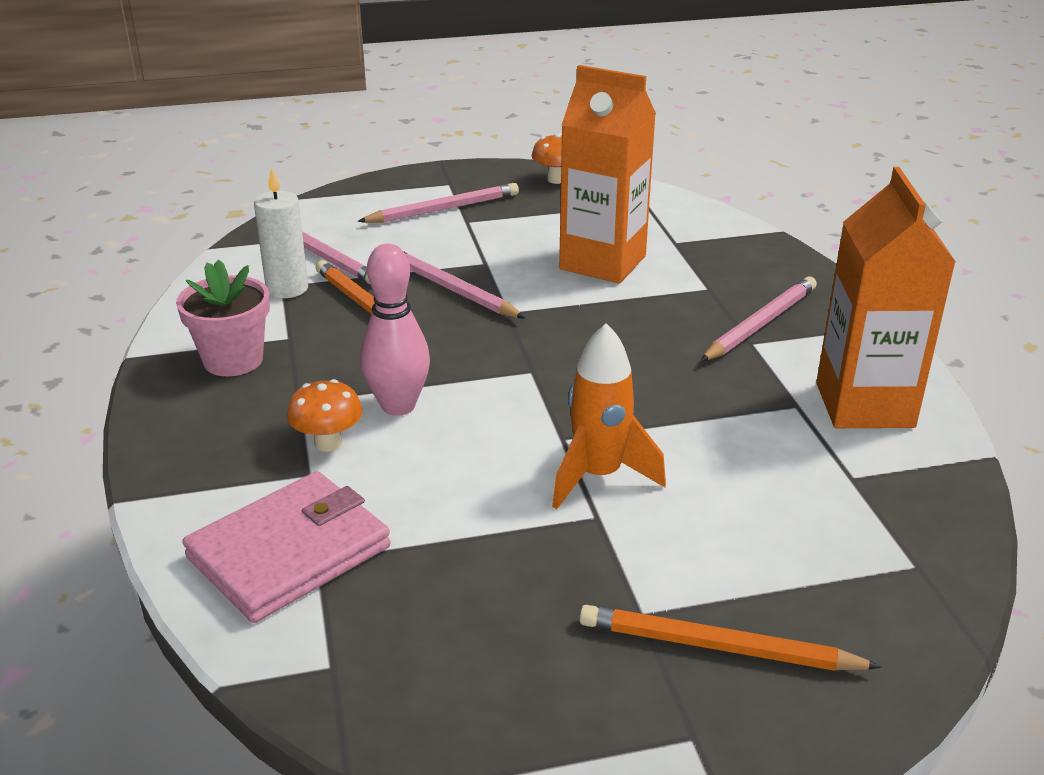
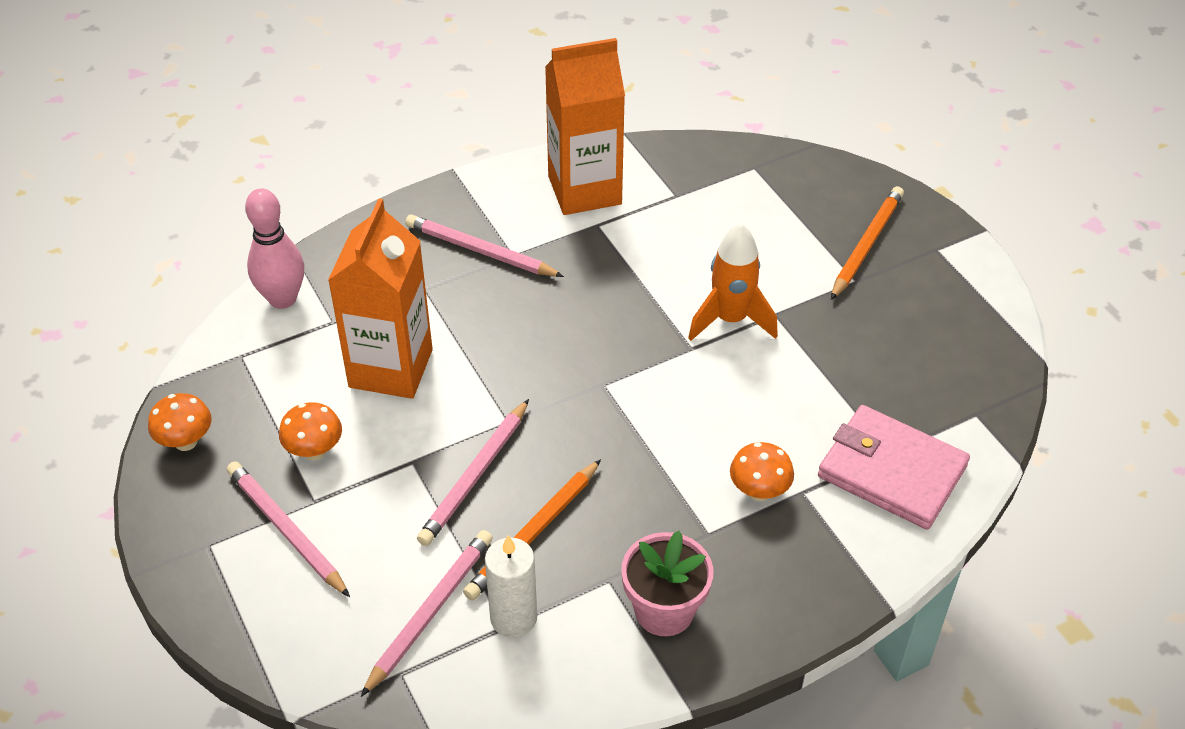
camera: 105 degrees left, 15 degrees up
(398, 406) = (689, 460): pink bowling pin -> pink bowling pin (283, 299)
(520, 224) = (314, 451): none -> orange mushroom
(718, 647) = (866, 245): orange pencil -> orange pencil turned 150 degrees counterclockwise

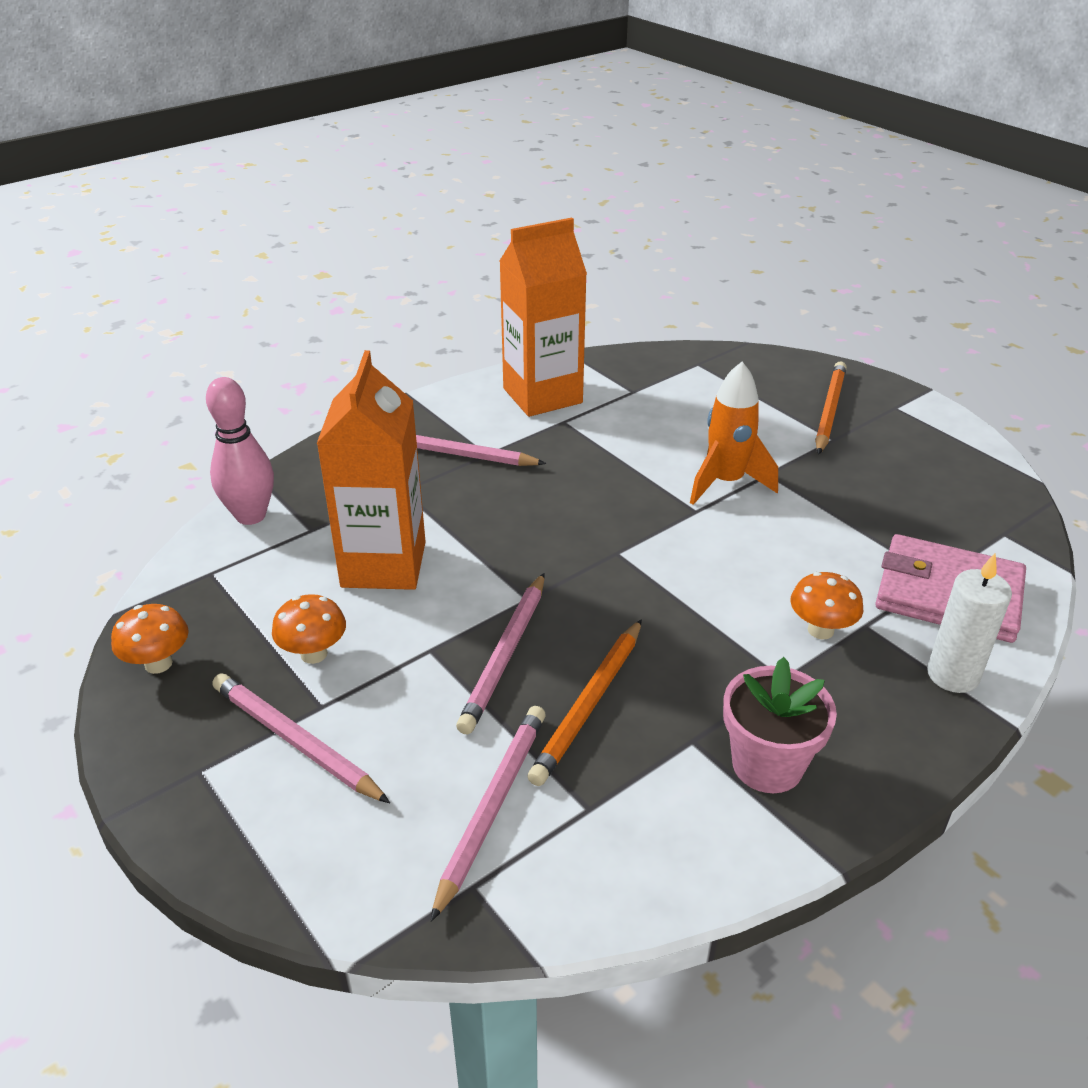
camera: 10 degrees left, 10 degrees down
(513, 618) = (595, 799): white candle -> white candle (952, 675)

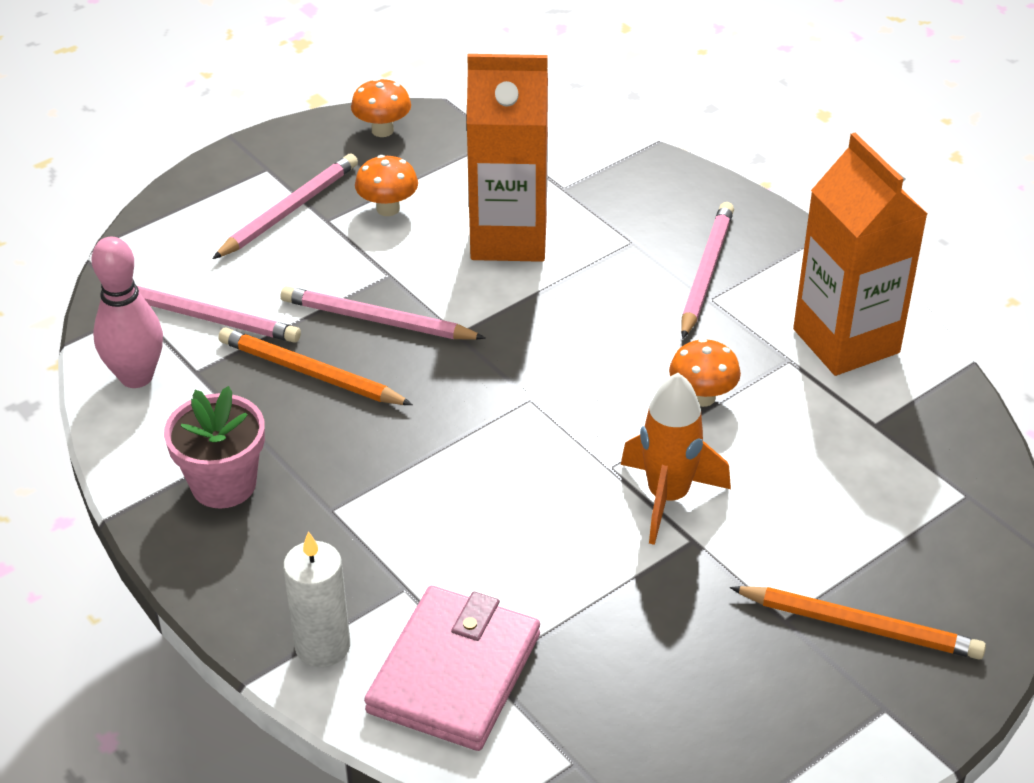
camera: 90 degrees right, 5 degrees up
(251, 516) = (583, 149): pink bowling pin -> pink bowling pin (136, 377)
(820, 630) = (399, 548): orange mushroom -> orange mushroom (702, 397)

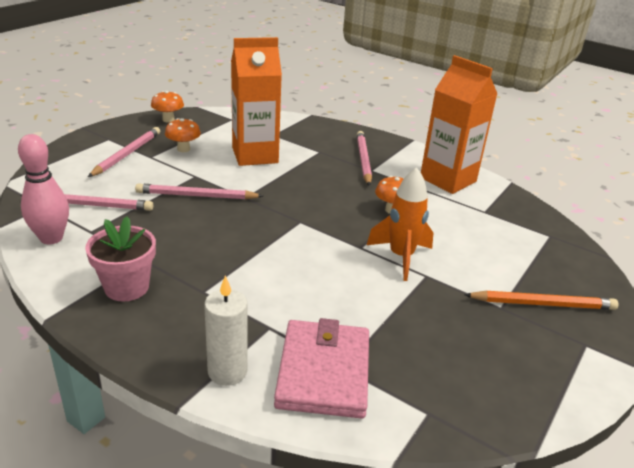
camera: 20 degrees left, 10 degrees down
(310, 373) = (165, 224): orange pencil -> none

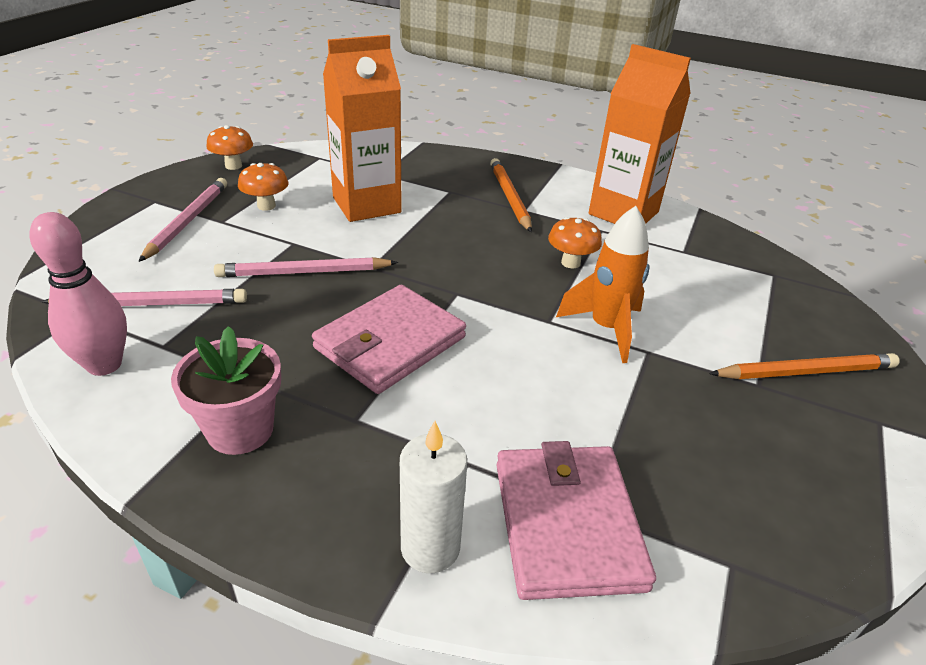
camera: 10 degrees left, 5 degrees up
(241, 247) = (390, 343): none -> pink wallet
(363, 160) = (509, 197): pink pencil -> orange pencil

